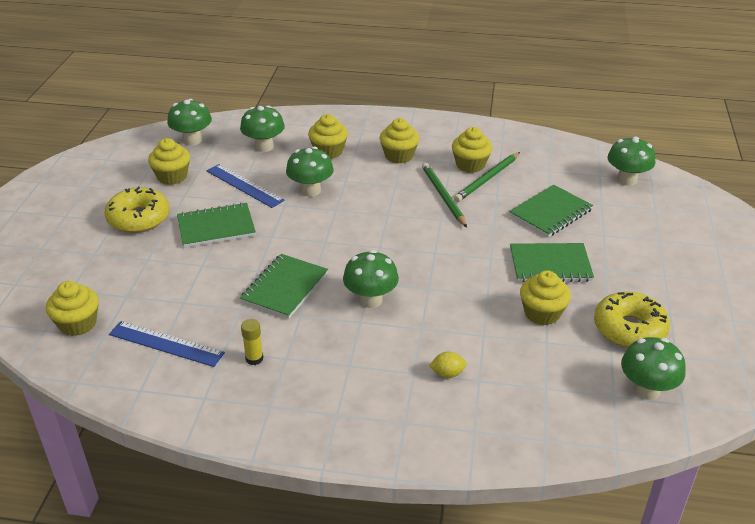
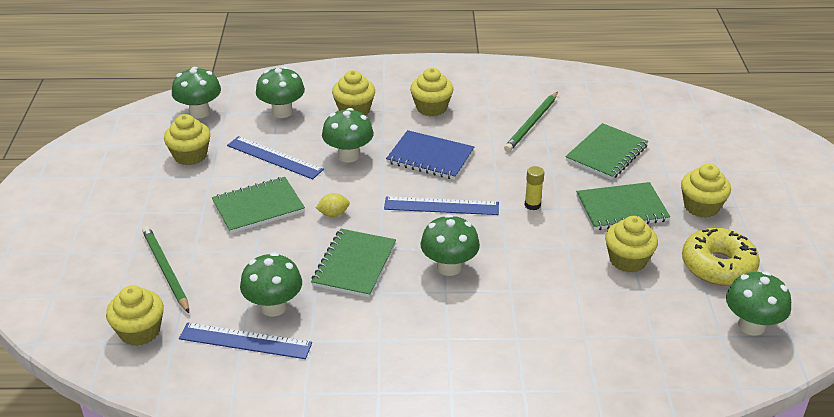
camera: 10 degrees left, 0 degrees up
(139, 218) = (168, 207): yellow donut -> none
(254, 358) = (346, 345): yellow glue stick -> yellow glue stick (532, 205)
(381, 244) = (441, 206): none -> blue ruler
(384, 199) = (430, 157): none -> blue notebook
(443, 196) = (491, 147): green pencil -> green pencil (165, 270)
(447, 373) = (551, 335): yellow lemon -> yellow lemon (333, 214)
(470, 165) = (509, 110): yellow cupcake -> yellow cupcake (701, 207)
(627, 180) = (673, 110): green mushroom -> green mushroom (274, 307)

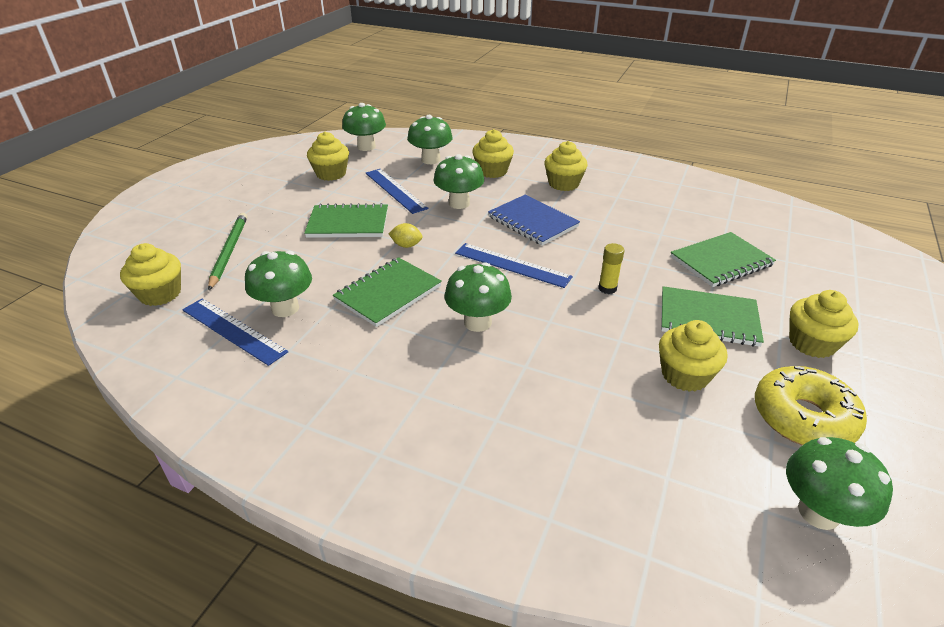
camera: 25 degrees right, 0 degrees up
(532, 124) = (654, 217): green pencil -> none

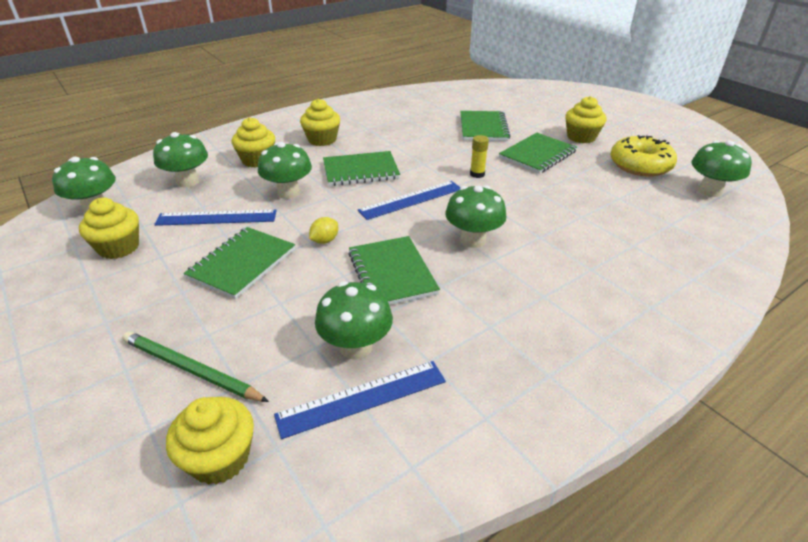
camera: 60 degrees left, 0 degrees up
(532, 222) = (361, 171): blue notebook -> green notebook
(685, 375) = (586, 183): yellow cupcake -> none

